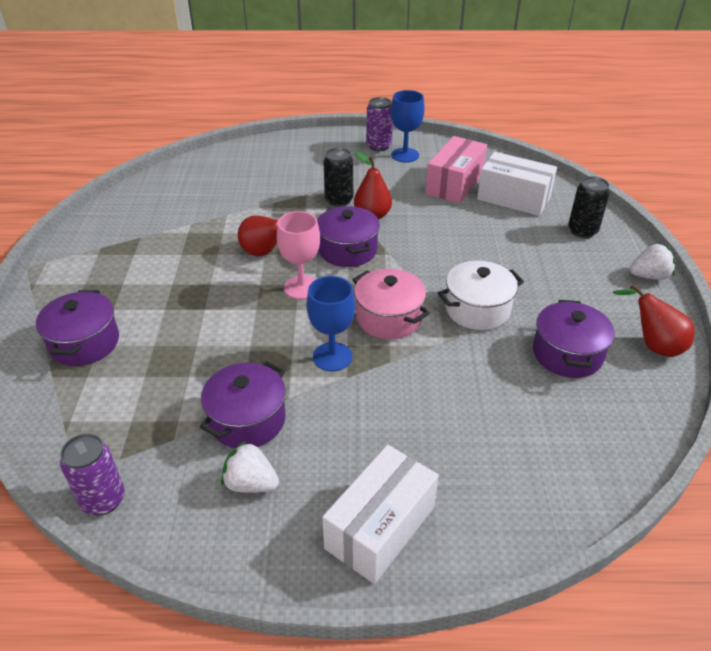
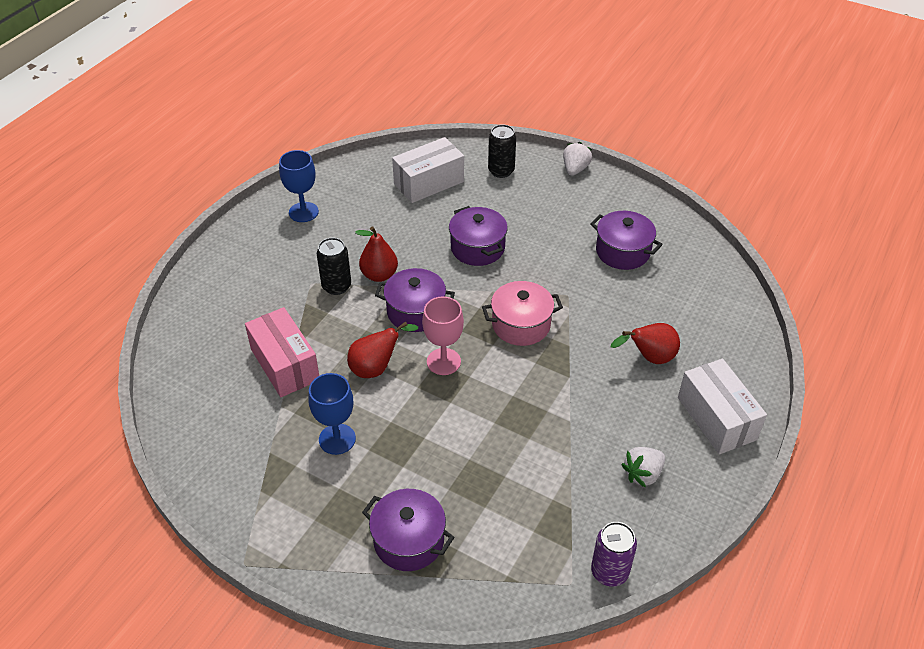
camera: 60 degrees left, 5 degrees up
(247, 420) = (578, 454): purple pot -> purple pot (477, 248)
(332, 357) = (542, 377): blue goblet -> blue goblet (337, 439)
(379, 146) = (271, 221): purple can -> none
(454, 184) = (378, 204): pink box -> pink box (285, 364)
(477, 309) = (546, 272): white pot -> none
(653, 345) = (641, 208): red pear -> red pear (649, 358)

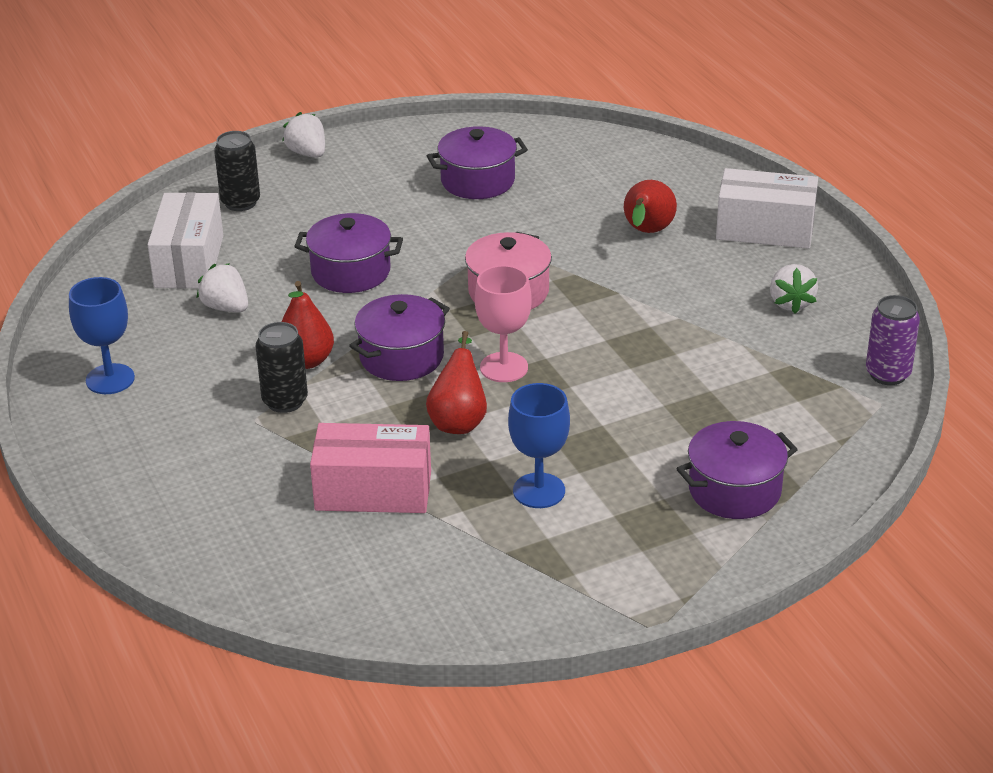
camera: 55 degrees left, 10 degrees down
(400, 218) = (226, 307): none -> white strawberry

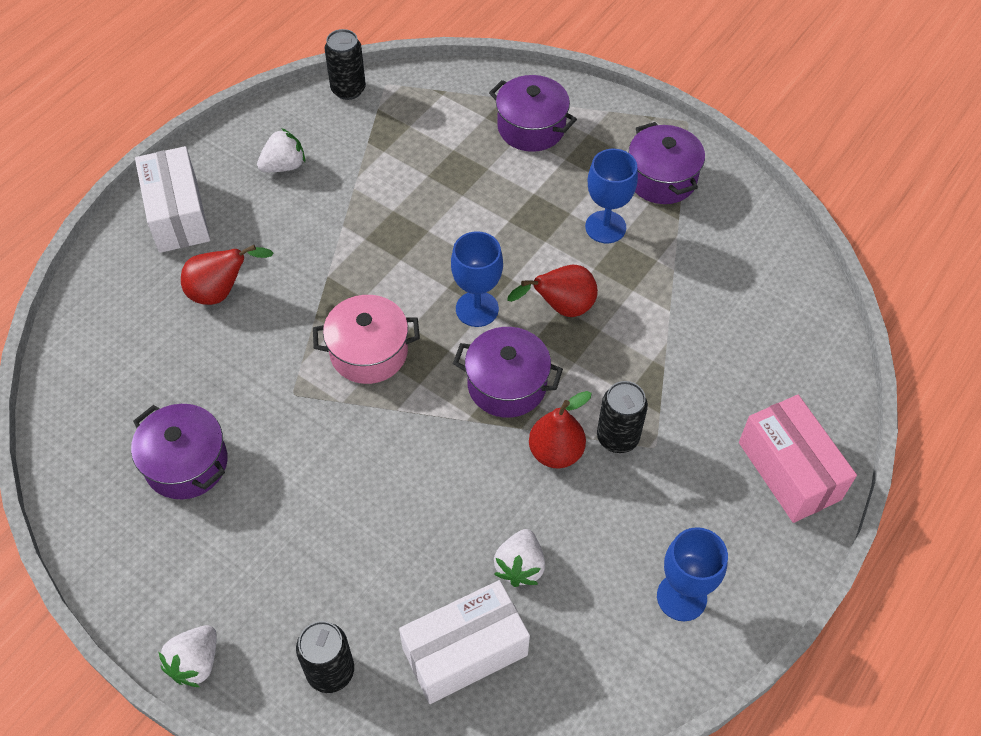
camera: 120 degrees left, 20 degrees up
(351, 272) = (404, 491): purple pot -> purple pot (661, 179)
(373, 491) = (676, 322): pink box -> pink box (789, 470)
(504, 367) = (477, 309): pink goblet -> blue goblet
(887, 374) = (348, 89): purple can -> black can

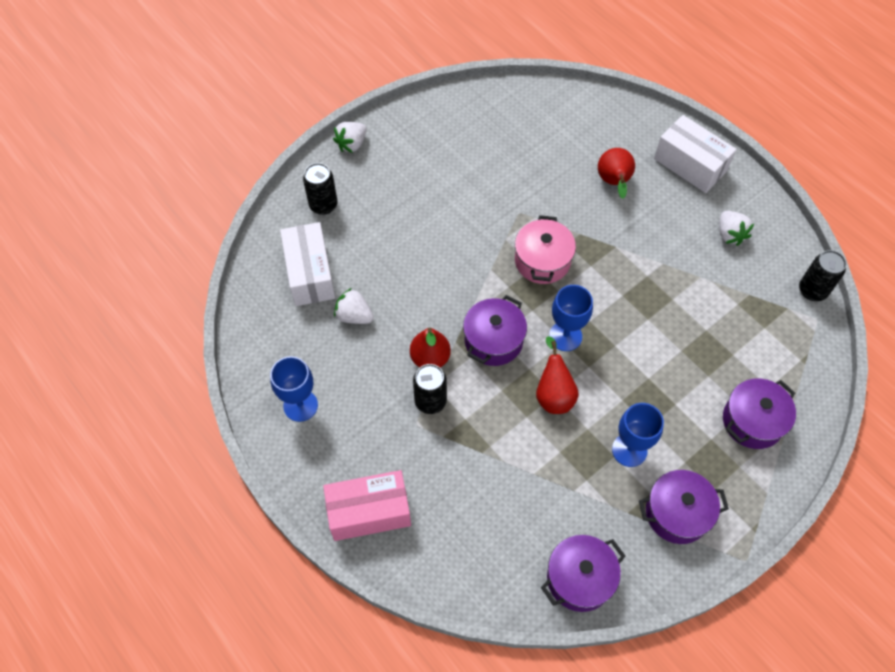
camera: 105 degrees right, 5 degrees up
(178, 214) = (690, 165): white box -> white box turned 45 degrees clockwise
(186, 463) = (481, 151): purple pot -> purple pot (579, 578)
(195, 662) = (352, 144): white strawberry -> white strawberry turned 90 degrees counterclockwise

